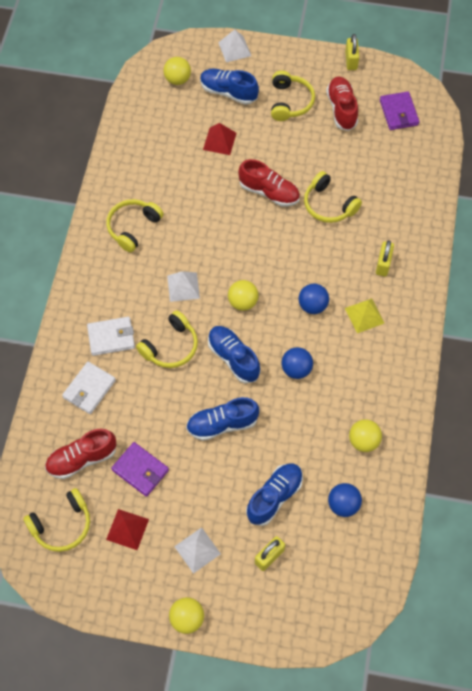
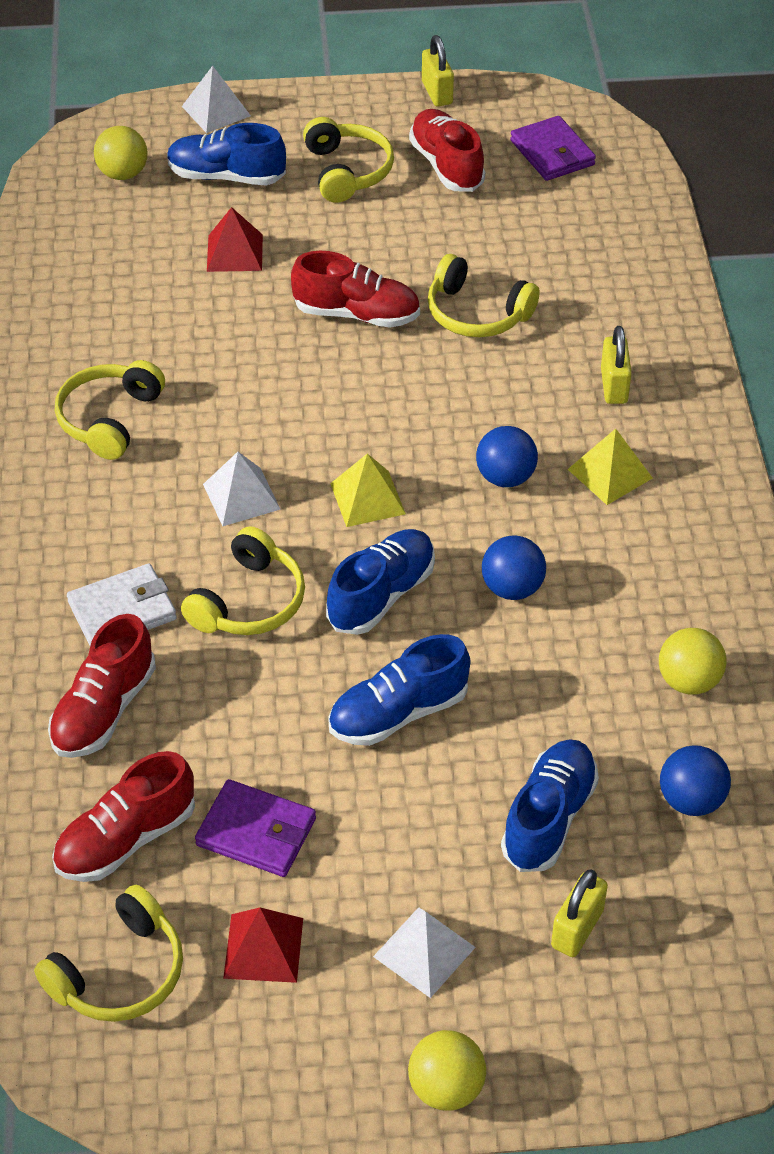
camera: 15 degrees left, 15 degrees down
(89, 389) = (104, 710): white wallet -> red shoe
(233, 358) = (381, 595): blue shoe -> blue shoe turned 90 degrees clockwise
(243, 302) = (367, 498): yellow ball -> yellow pyramid

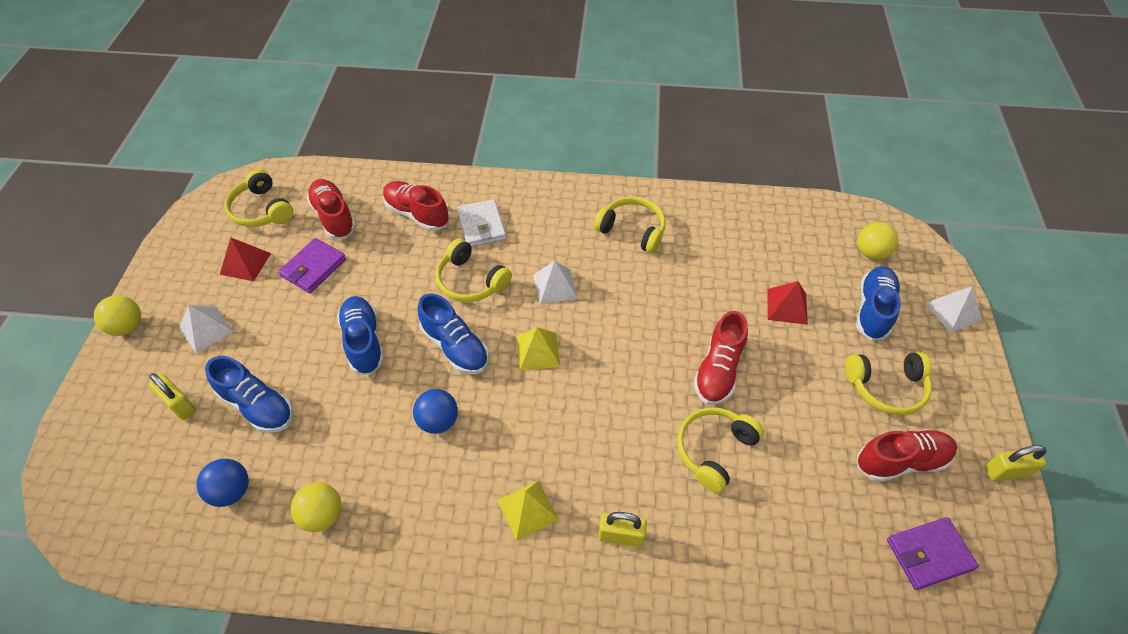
camera: 100 degrees right, 5 degrees up
(505, 477) = (539, 437): blue ball -> none

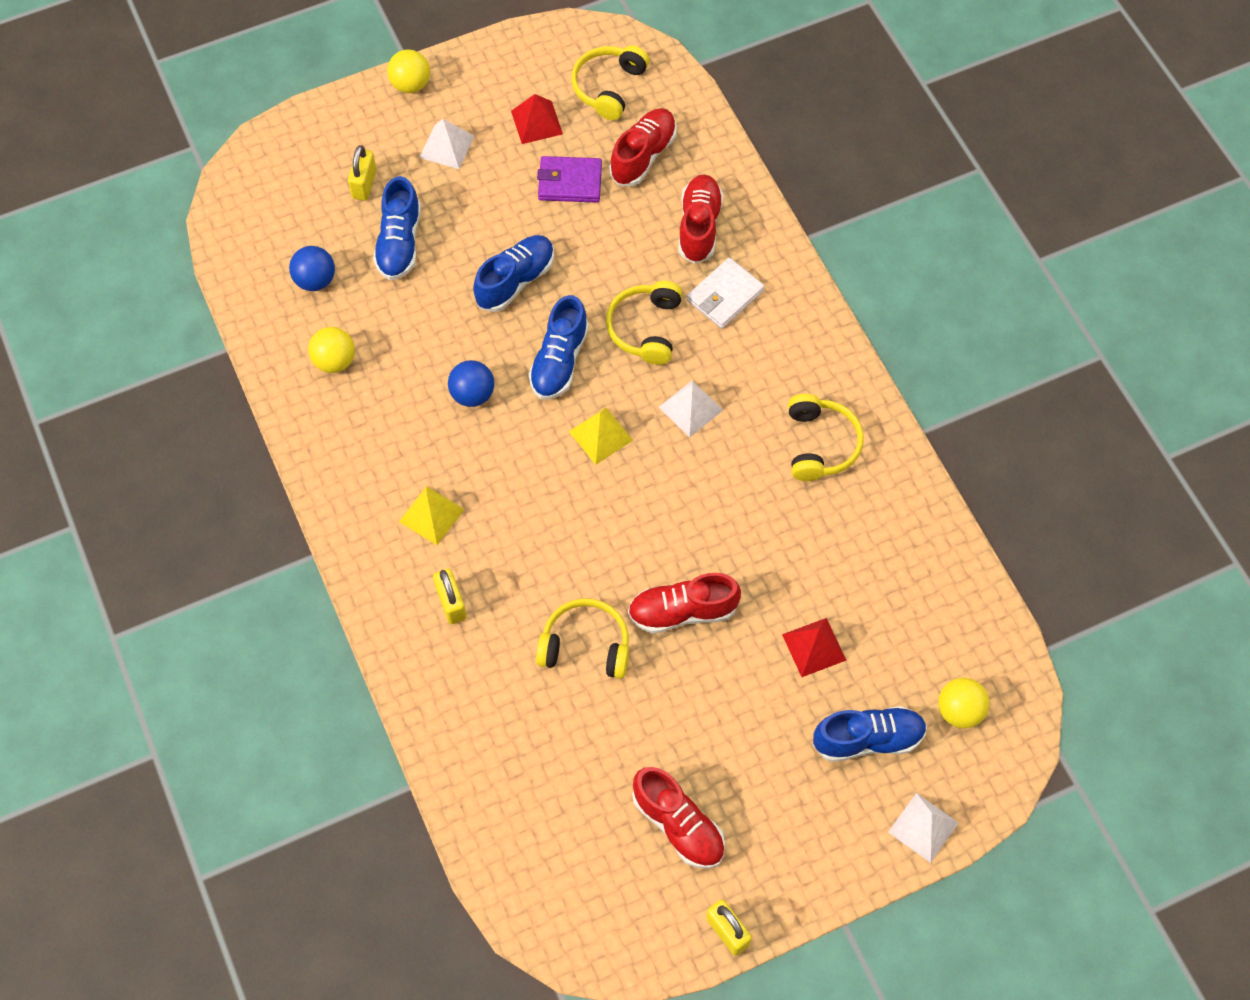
camera: 60 degrees right, 10 degrees up
(886, 387) = (765, 784): yellow headphones -> none
(929, 554) = (587, 878): purple wallet -> none

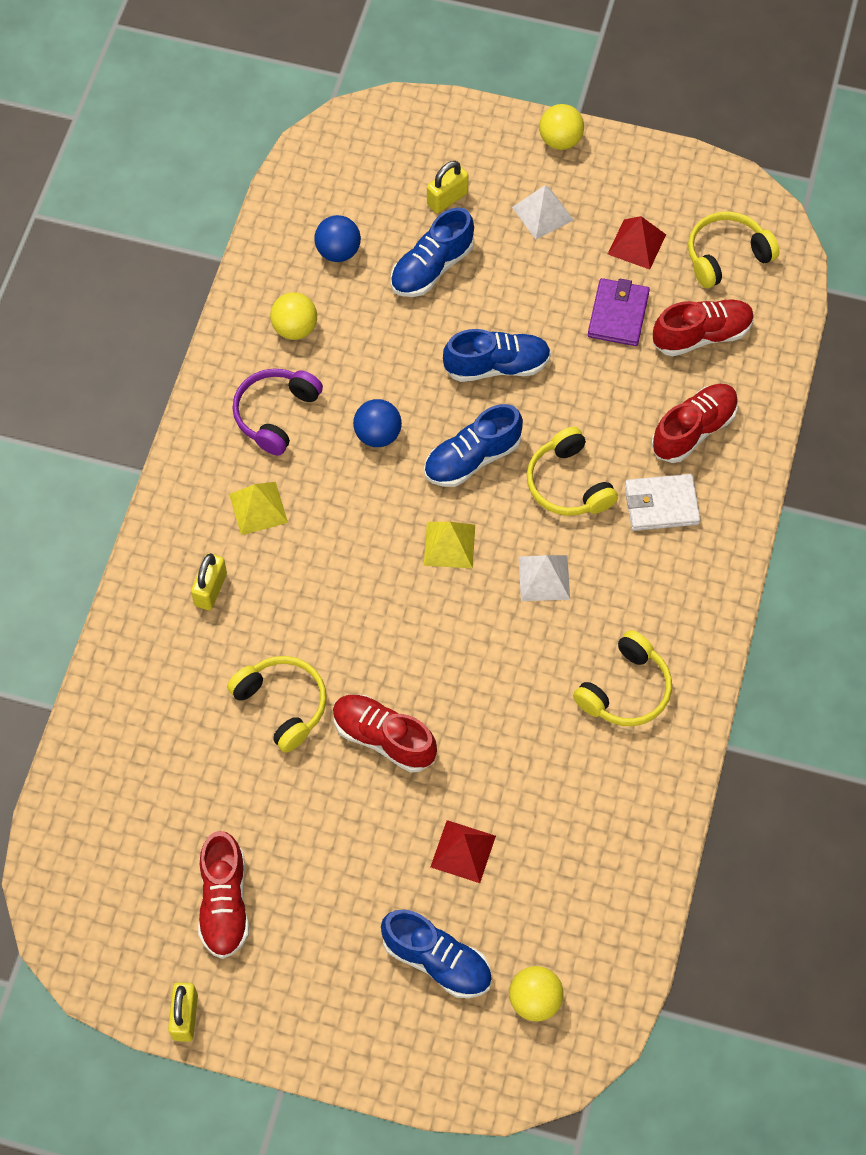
camera: 40 degrees right, 0 degrees up
(380, 435) = (276, 414): none -> purple headphones
(570, 182) = (618, 315): purple wallet -> purple wallet turned 60 degrees clockwise
(646, 328) = (568, 484): yellow headphones -> yellow headphones turned 75 degrees counterclockwise
(923, 827) = (415, 1067): white pyramid -> none

